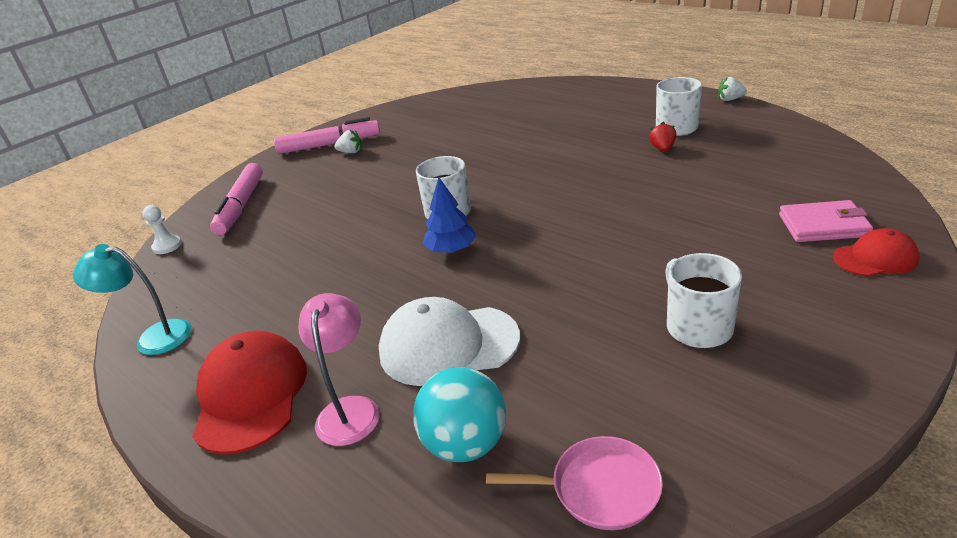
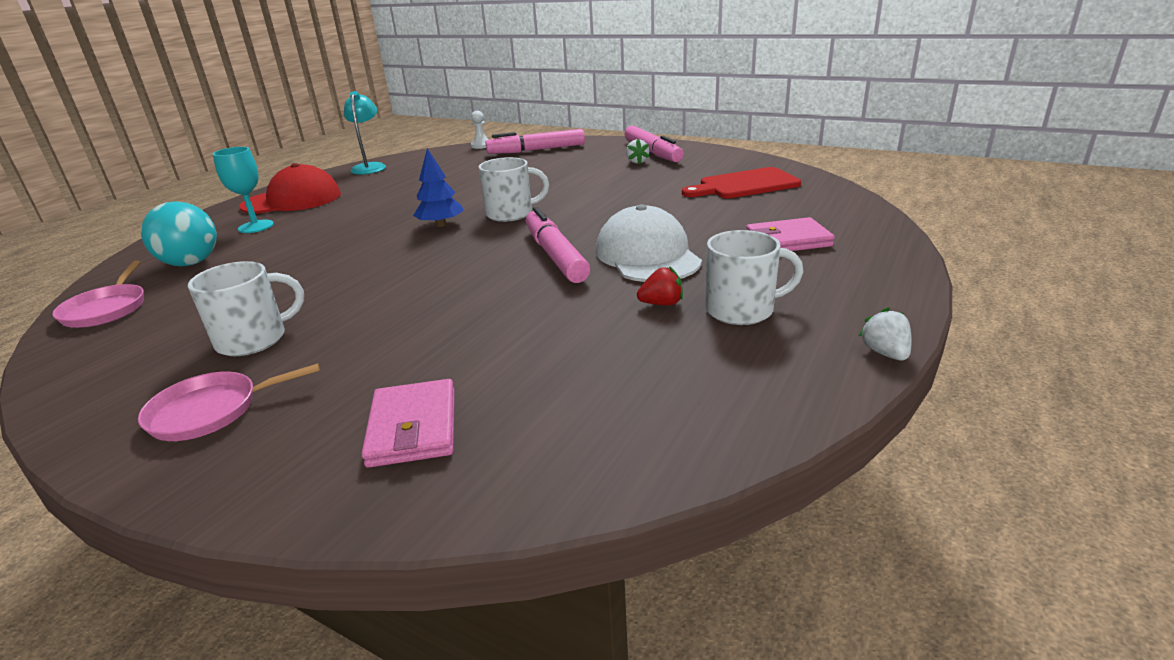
camera: 75 degrees right, 5 degrees down
(350, 409) = (256, 226): pink lamp -> turquoise goblet
(448, 345) = (303, 243): white cap -> white cap (647, 255)
(457, 114) = (744, 185): none -> red cutting board
(564, 186) = (555, 255): none -> pink marker
(577, 108) = (788, 240): none -> pink wallet
(820, 322) = (210, 411): none -> pink pan
(875, 258) = (311, 466): red cap -> none

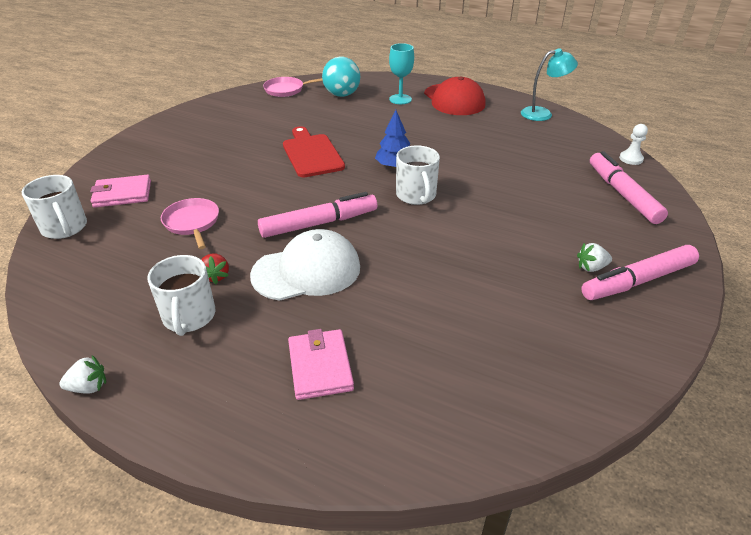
camera: 85 degrees right, 10 degrees up
(210, 411) = (169, 141): pink pan -> pink pan (192, 222)
(254, 339) = (233, 135): white mug -> white mug (65, 228)
(744, 185) = (505, 354): red cutting board -> red cutting board (312, 154)

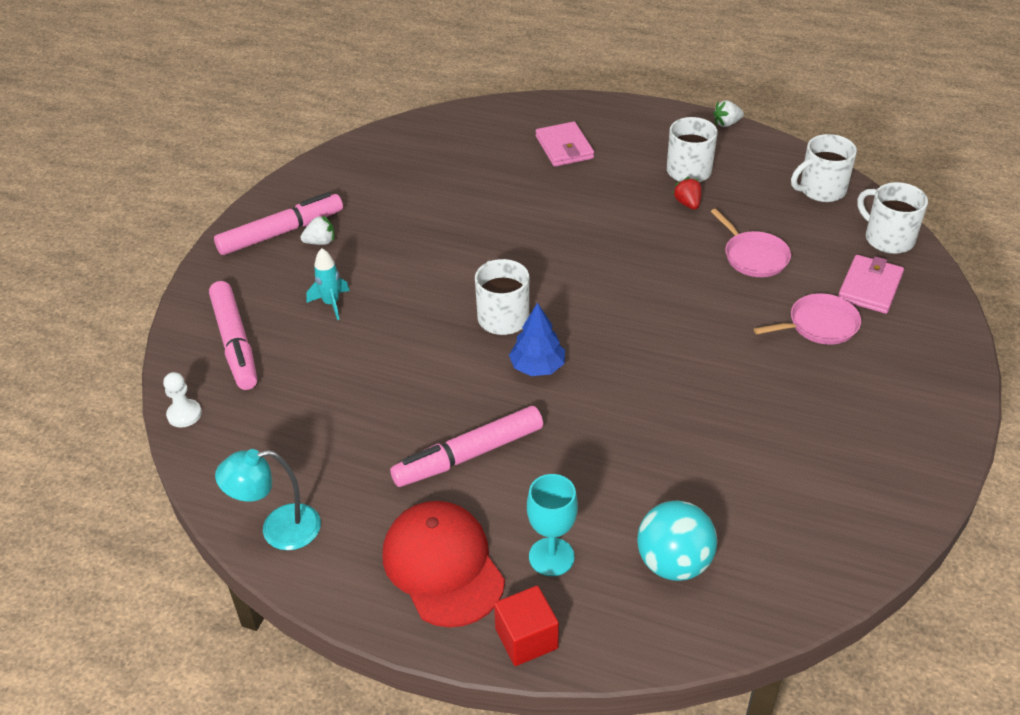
camera: 175 degrees right, 5 degrees up
(71, 279) = (821, 190): none -> white mug
(122, 194) = (870, 287): pink wallet -> pink wallet turned 45 degrees counterclockwise
(286, 90) = (795, 572): pink pan -> pink pan (819, 325)
(306, 271) = (603, 216): white cap -> none
(312, 154) = (664, 382): red cutting board -> none
(319, 223) = (610, 267): pink marker -> pink marker (469, 455)
(415, 82) = (526, 638): none -> red cube
(558, 214) = (331, 304): none -> turquoise rocket

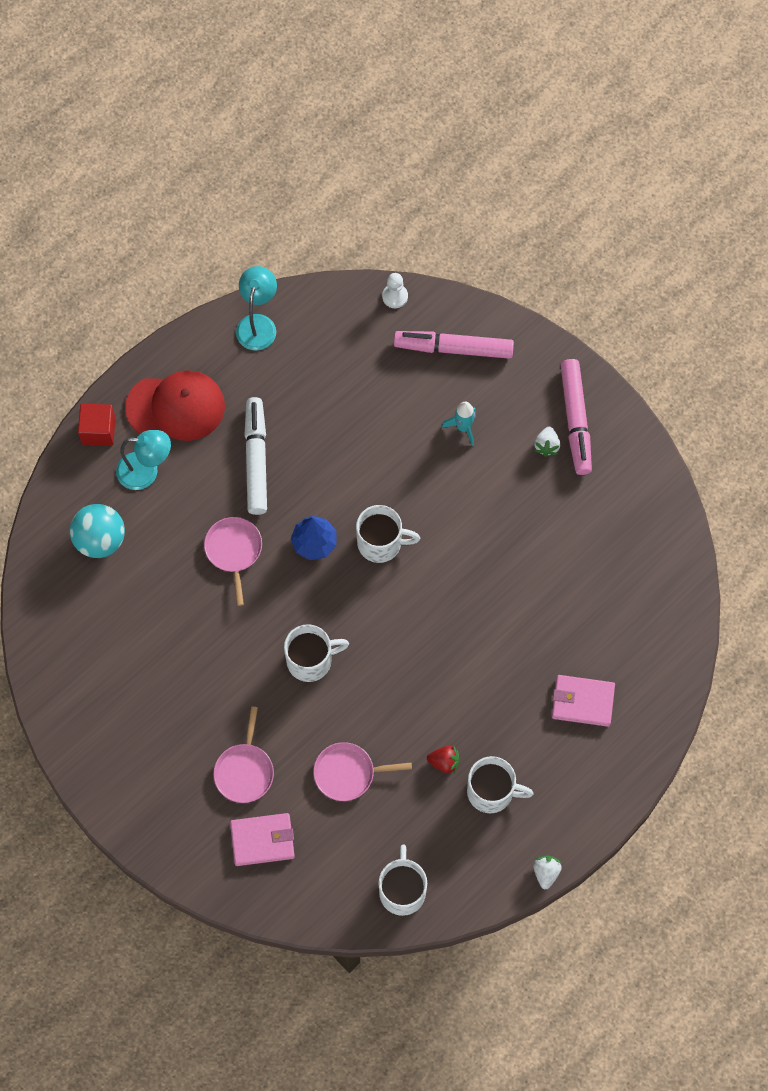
camera: 115 degrees right, 25 degrees up
(469, 455) = (256, 460): pink marker -> white marker
(551, 557) = (146, 471): turquoise goblet -> turquoise lamp
(594, 429) = (234, 550): none -> pink pan
(870, 287) = (262, 840): pink wallet -> pink wallet turned 60 degrees counterclockwise
(888, 238) = (310, 900): white mug -> white mug (311, 660)

